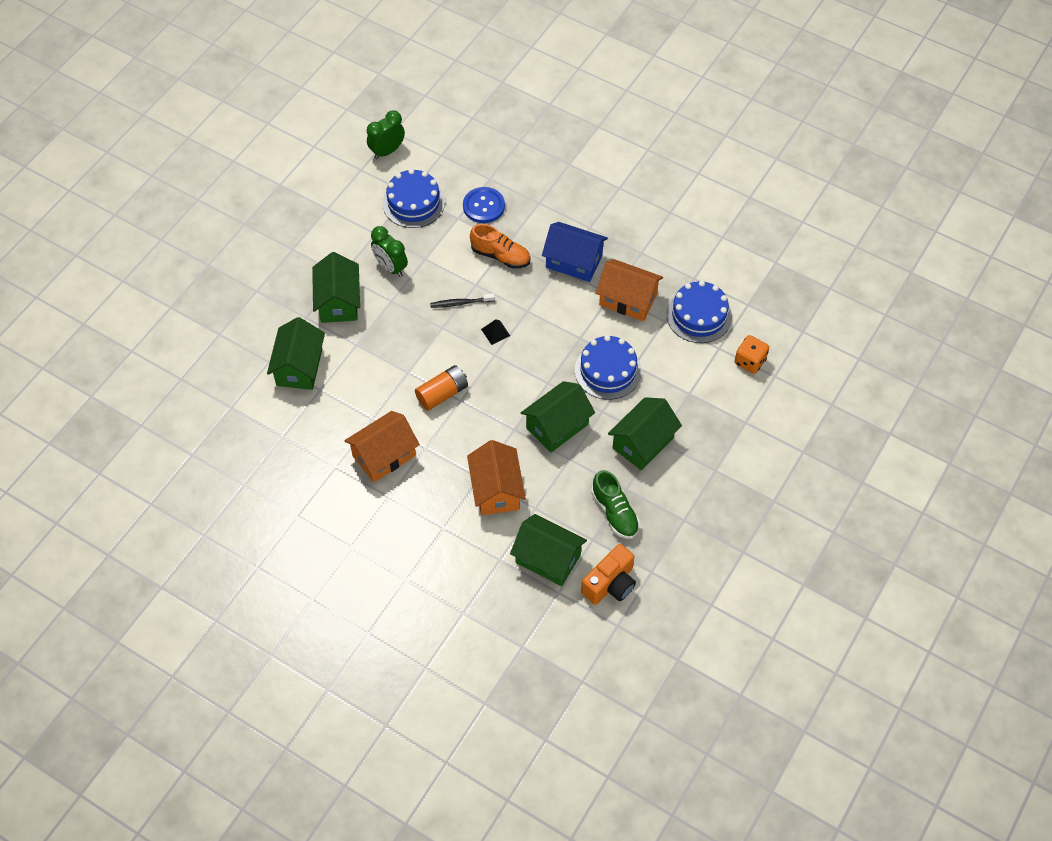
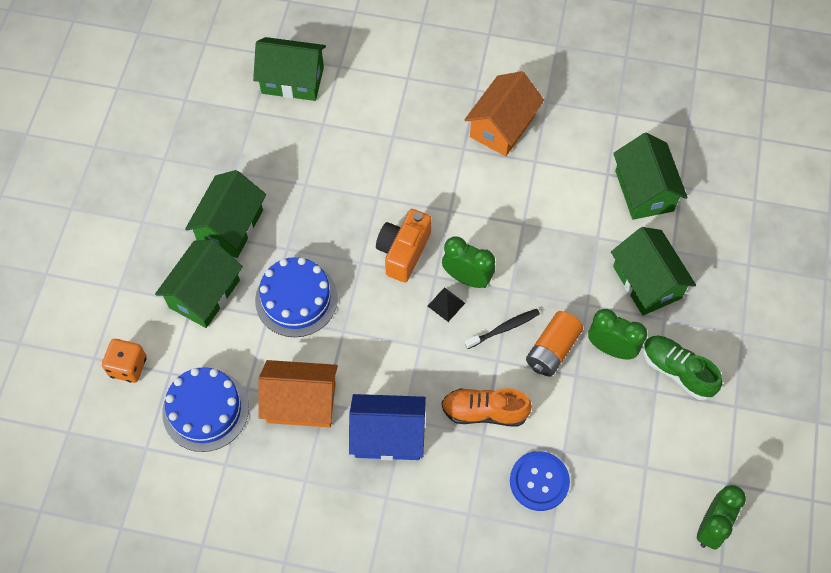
camera: 160 degrees right, 5 degrees up
(413, 203) = (632, 454): blue cake -> none
(442, 394) = (473, 211): orange battery -> orange battery (552, 350)
(471, 345) = (467, 278): none -> green clock
(496, 490) = (370, 129): orange house -> none
(557, 426) = (331, 215): green house -> green house (204, 294)
(610, 584) = (223, 76): orange camera -> orange camera (403, 252)
(615, 512) = (239, 144): green shoe -> green shoe (677, 371)

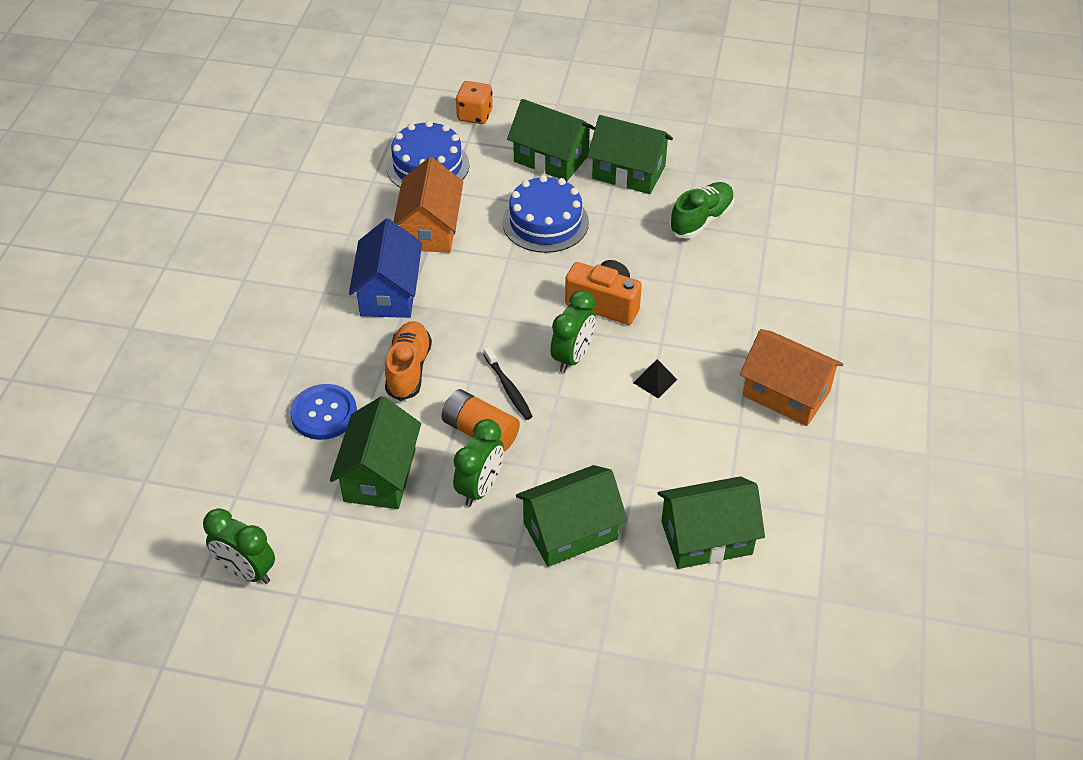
camera: 90 degrees right, 15 degrees down
(292, 80) = (821, 211): green house -> green house (380, 475)
(446, 304) = (539, 339): black pyramid -> black pyramid (655, 381)
(677, 371) = (447, 554): green shoe -> green shoe (701, 220)

